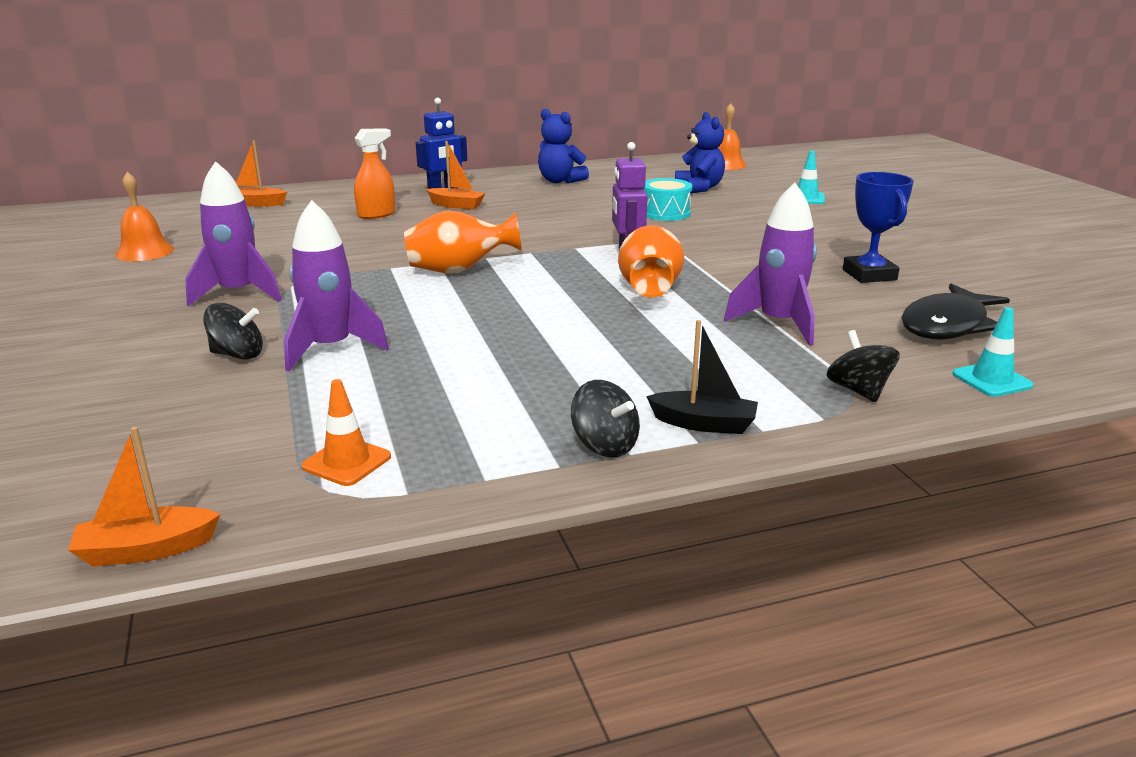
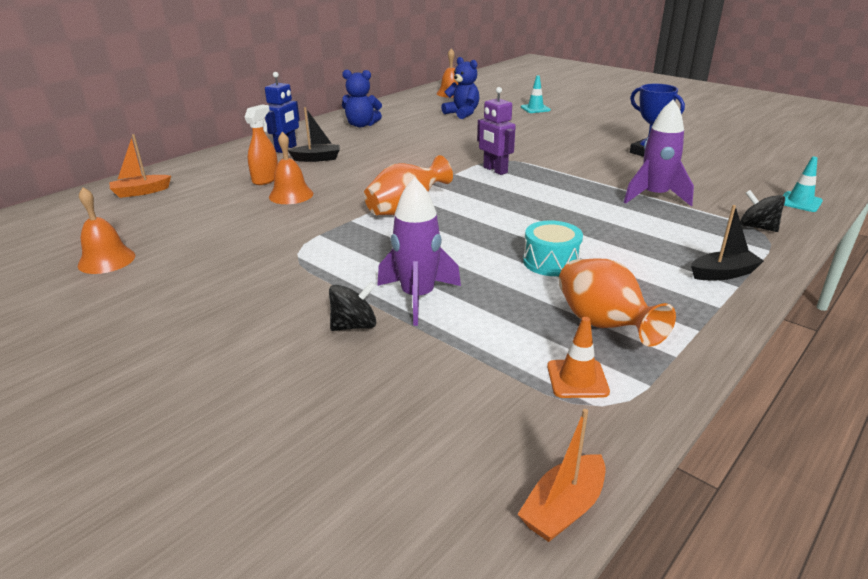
camera: 30 degrees left, 5 degrees up
(238, 294) = (264, 274): purple rocket -> none
(375, 233) = (291, 195): none -> orange bell
(456, 205) = (317, 159): orange boat -> black boat
(605, 445) = (699, 307): black spinning top -> none
(649, 291) = (551, 193): orange vase -> orange vase (603, 325)
(665, 213) = (470, 135): turquoise drum -> turquoise drum (551, 262)
(947, 325) = (731, 175): black fish -> none

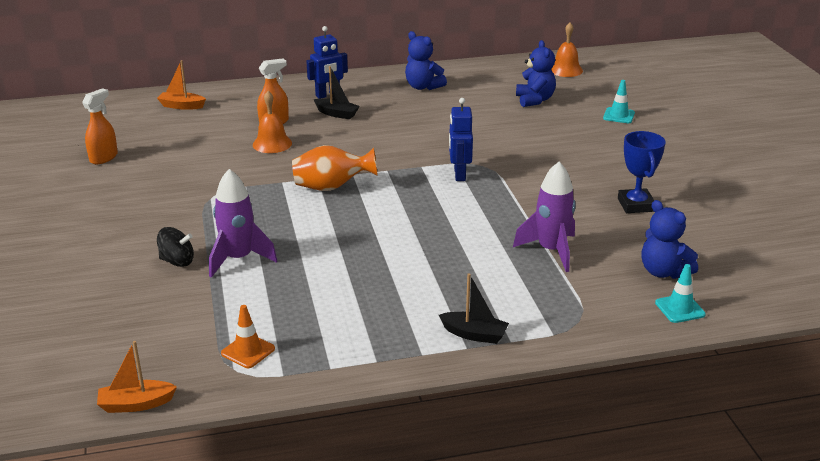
camera: 35 degrees right, 0 degrees up
(106, 260) = (104, 157): orange bell -> orange spray bottle
(495, 170) = (459, 174): purple robot -> blue robot
(551, 262) = (364, 271): turquoise drum -> none
(603, 325) = (320, 328): orange vase -> none
(744, 184) = (663, 272): none -> blue teddy bear
(757, 227) = (585, 313): black spinning top -> none

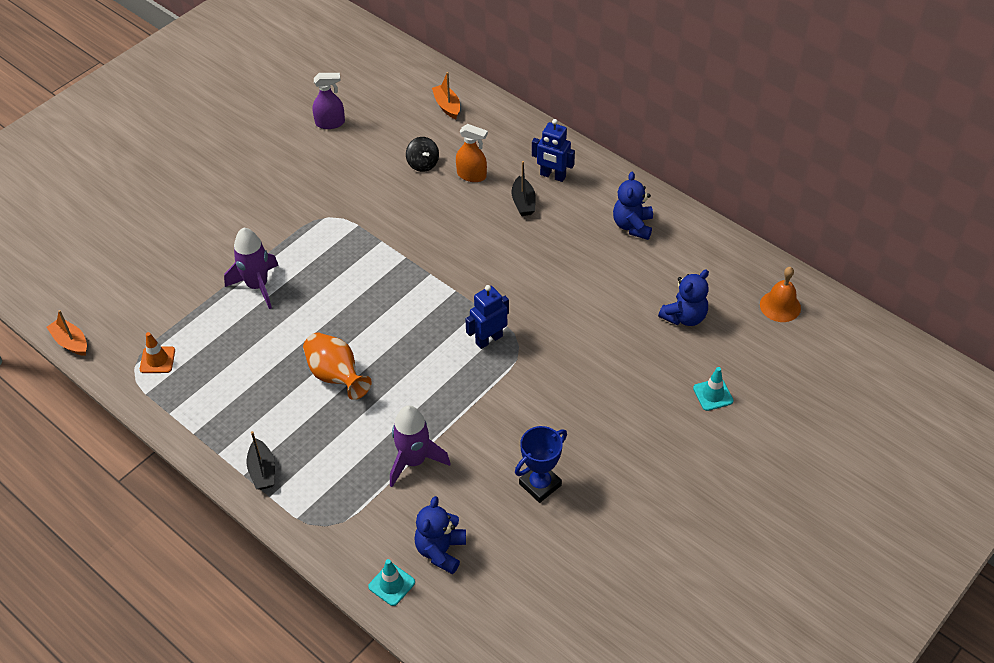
camera: 55 degrees right, 20 degrees up
(104, 157) = (330, 123): orange spray bottle -> purple spray bottle
(177, 261) = (230, 257): black spinning top -> black spinning top (423, 164)
(272, 144) = (435, 197): orange bell -> none
(331, 187) = (398, 274): orange vase -> orange vase (336, 376)

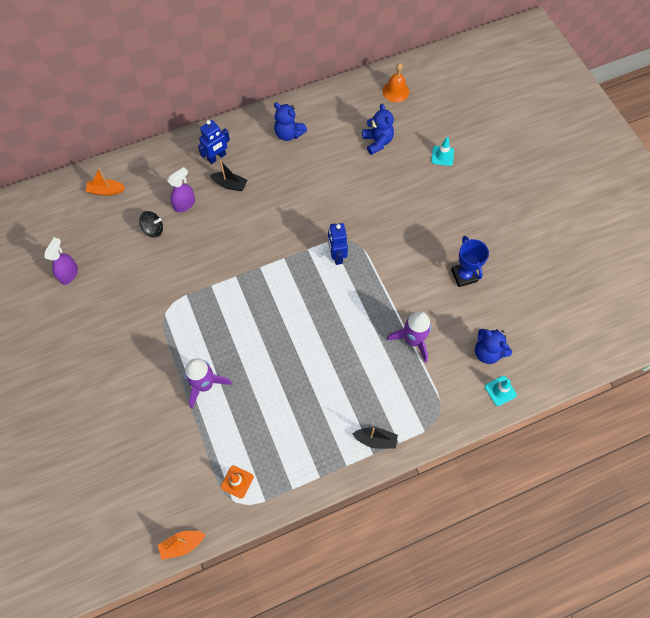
camera: 65 degrees left, 15 degrees up
(336, 376) = (318, 362): orange vase -> none
(472, 175) = (185, 204): orange spray bottle -> purple spray bottle

